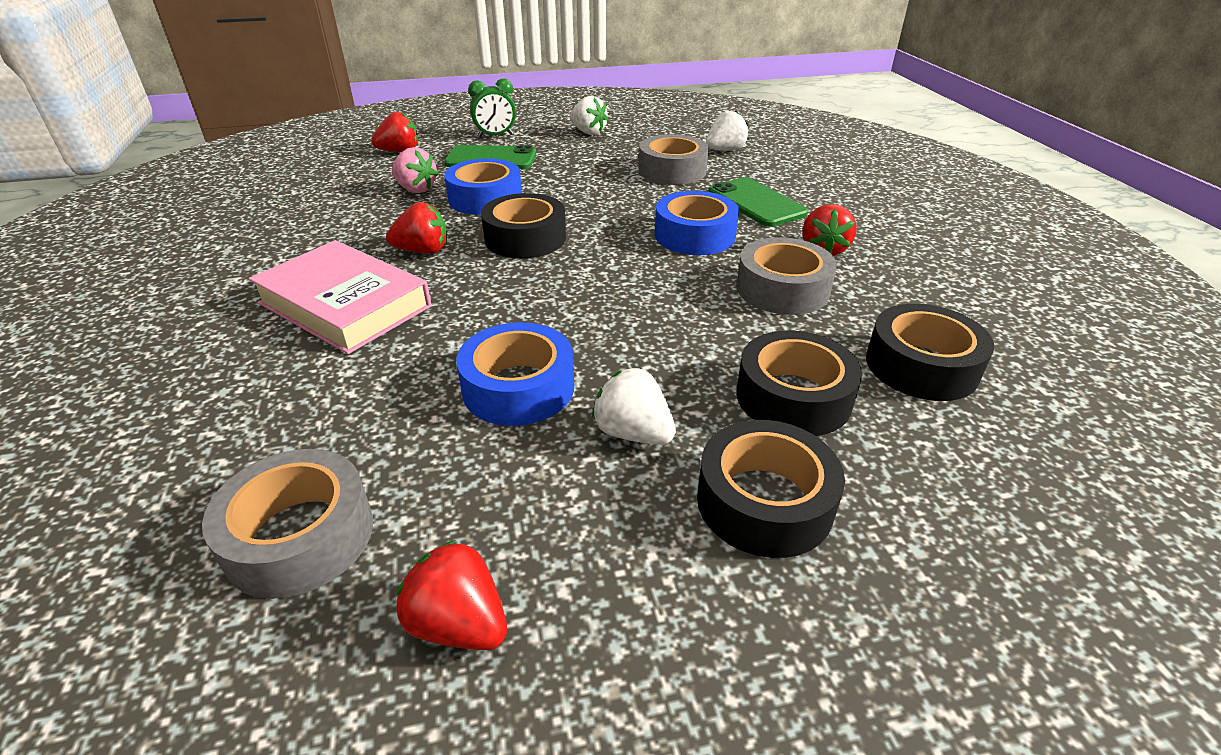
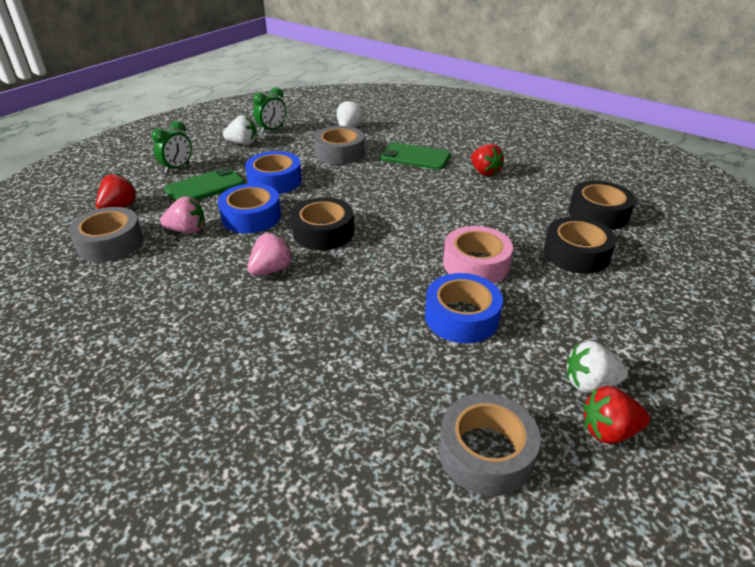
camera: 40 degrees left, 0 degrees up
(345, 304) = (282, 328): pink book -> none
(423, 251) = (271, 270): red strawberry -> pink strawberry
(632, 343) = (476, 264): none -> pink tape
(633, 433) = (543, 307): white strawberry -> white strawberry (590, 383)
(638, 128) = (272, 130): none -> green clock
(694, 235) = (414, 189): blue tape -> blue tape (275, 181)
(764, 502) = (630, 305): black tape -> none
(782, 289) = (497, 202): grey tape -> grey tape (110, 243)

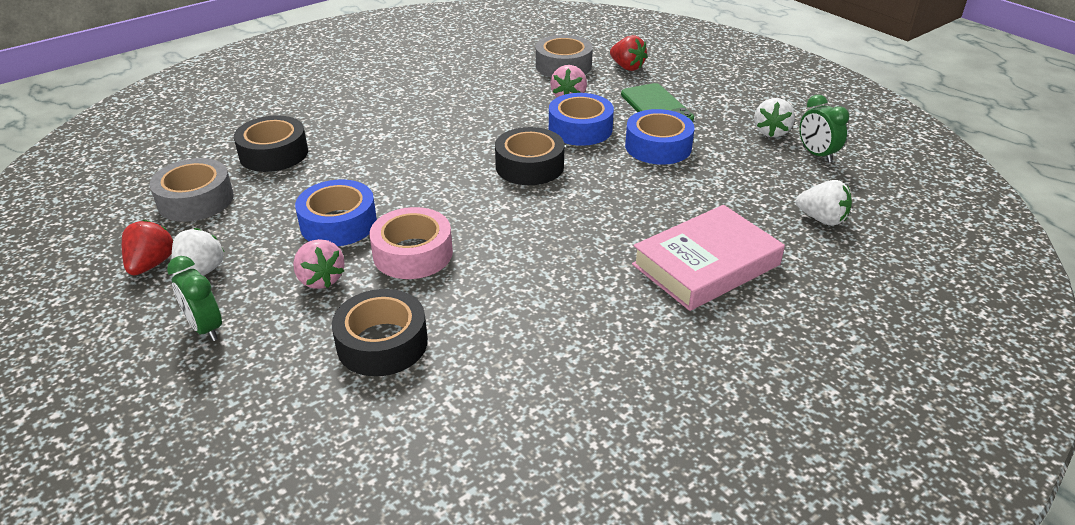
camera: 105 degrees right, 0 degrees up
(177, 168) = (706, 92): green clock -> green clock (205, 328)
(271, 270) = (478, 134): pink strawberry -> pink strawberry (320, 279)
(340, 153) = (730, 200): grey tape -> none
(415, 157) = (706, 265): green phone -> pink book
(484, 172) = (637, 324): red strawberry -> none
(598, 214) = (462, 411): black tape -> black tape (274, 153)

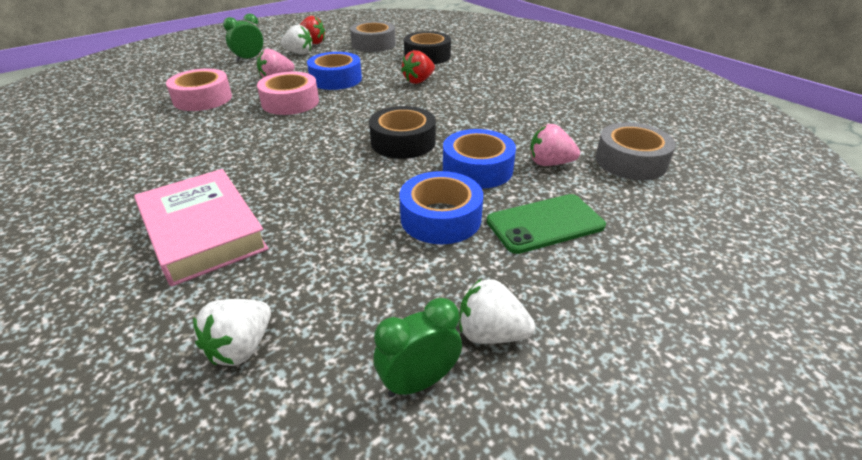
camera: 90 degrees right, 0 degrees up
(382, 343) = (202, 99): black tape -> pink tape
(627, 67) = (655, 207): red strawberry -> red strawberry (418, 81)

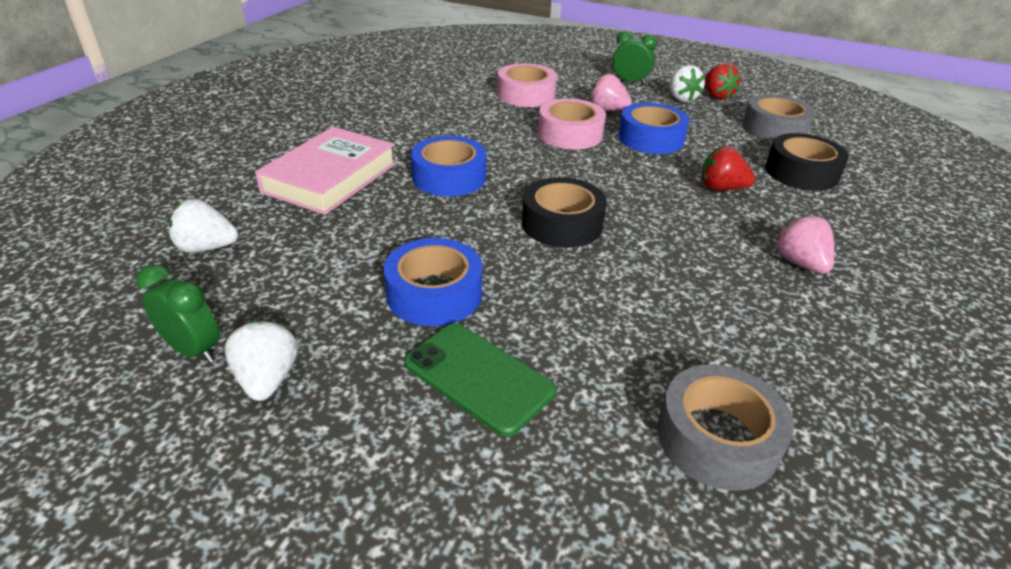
camera: 60 degrees right, 0 degrees up
(477, 169) = (555, 292): blue tape -> blue tape (449, 177)
(549, 163) = (625, 351): pink strawberry -> pink strawberry (800, 263)

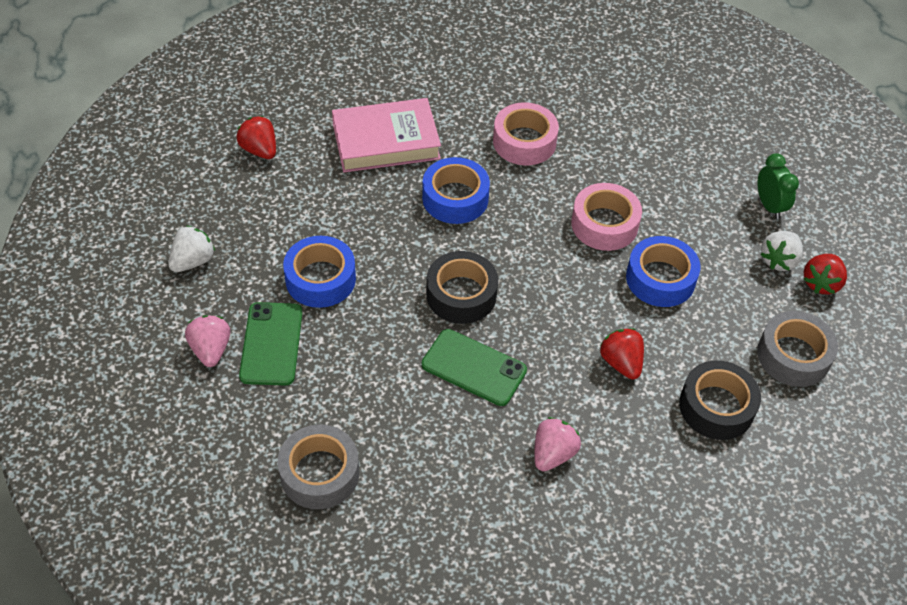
camera: 50 degrees right, 15 degrees up
(193, 350) = (184, 217): green clock -> none
(207, 248) = (259, 150): white strawberry -> red strawberry
(526, 95) = (645, 155): pink tape -> pink tape (524, 142)
(607, 110) = (682, 223): pink strawberry -> pink strawberry (211, 350)
(657, 257) = (474, 367): none -> green phone

